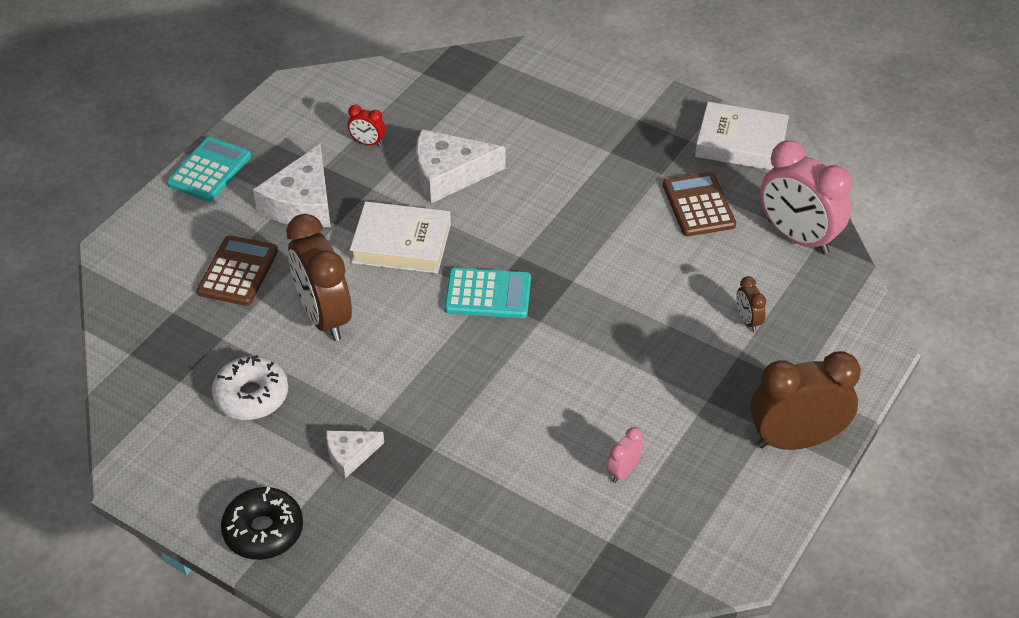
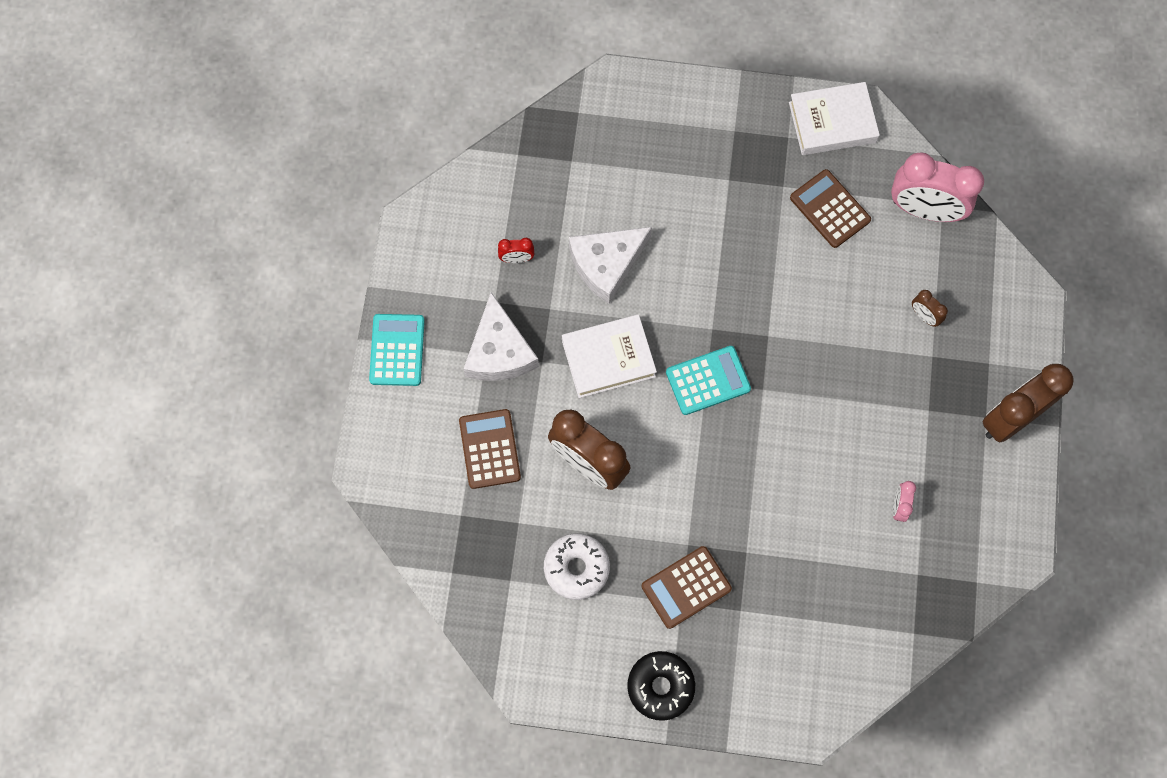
camera: 25 degrees left, 25 degrees up
(350, 455) = (686, 587): white cheese -> brown calculator

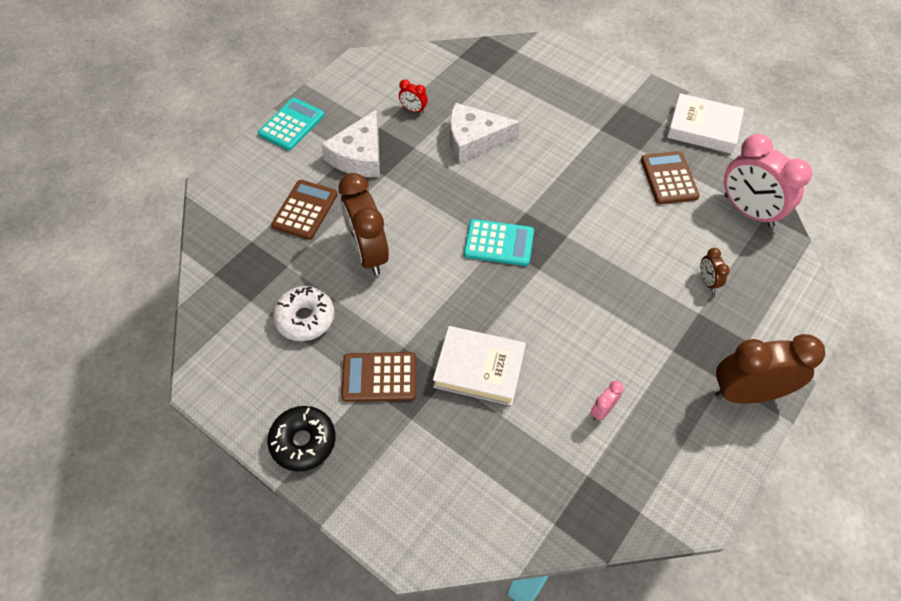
camera: 30 degrees right, 15 degrees down
(608, 358) = (433, 195): white book -> white book (479, 368)

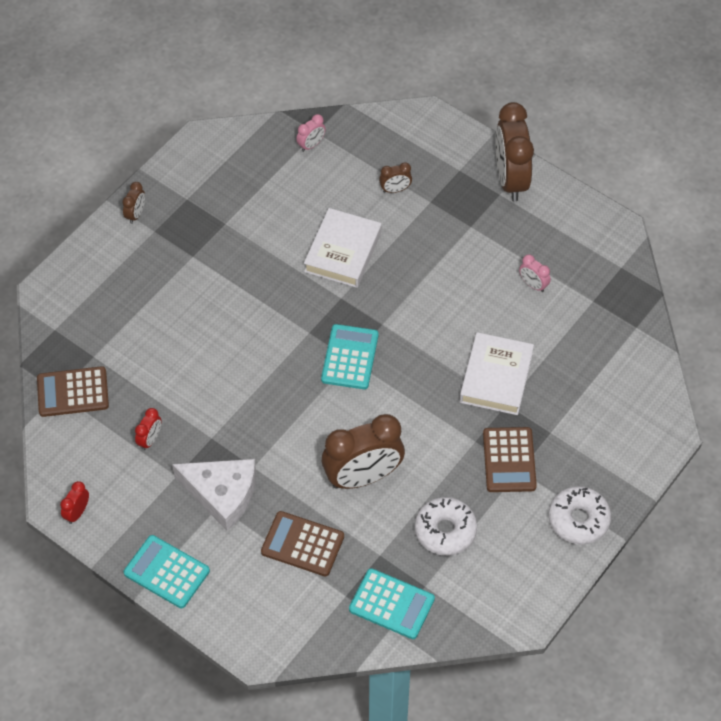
camera: 90 degrees left, 0 degrees up
(236, 274) = (391, 604): none -> turquoise calculator
(303, 442) = (578, 520): black donut -> white donut
(350, 72) = (77, 512): none -> red clock
(474, 139) = (202, 377): white cheese -> none
(639, 91) = (136, 214): none -> brown clock
(669, 178) = (266, 203): brown calculator -> brown calculator (73, 392)
(703, 128) = (196, 164): white book -> white book (343, 252)
(748, 211) = (311, 145): pink clock -> pink clock, size x0.44

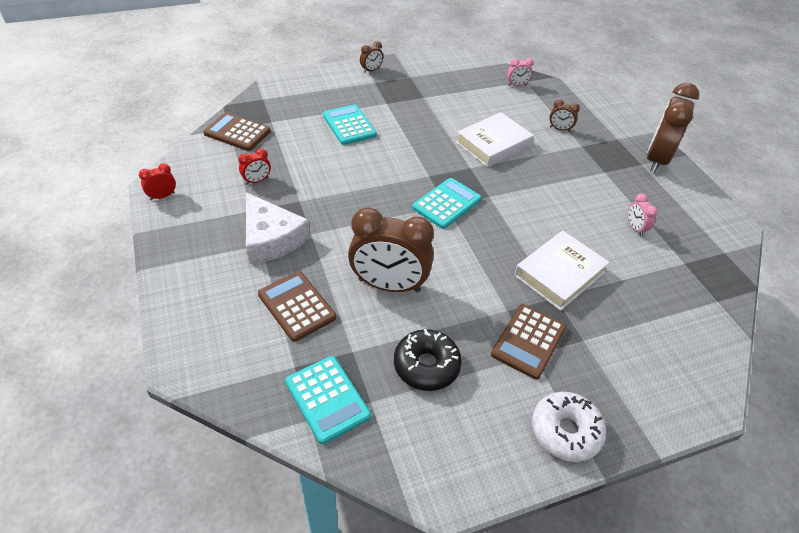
camera: 30 degrees right, 10 degrees down
(166, 572) = (177, 266): turquoise calculator -> turquoise calculator (349, 125)
(445, 531) = (426, 365): white donut -> black donut

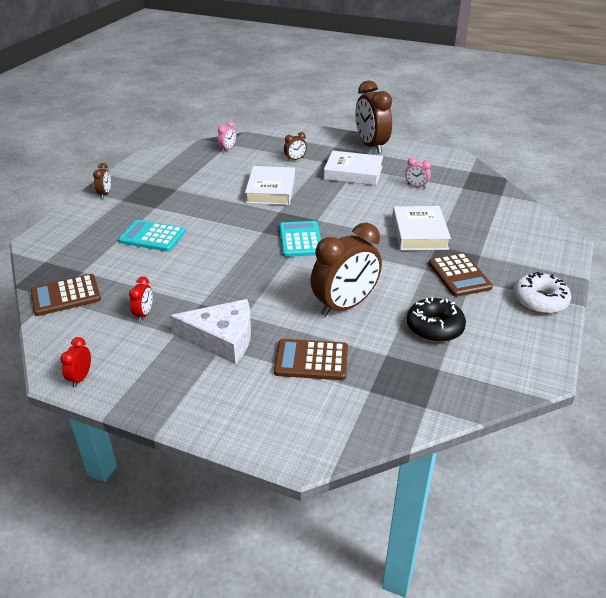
camera: 45 degrees left, 10 degrees down
(327, 399) = (416, 389): turquoise calculator -> none
(593, 175) = (353, 173): none -> white book

